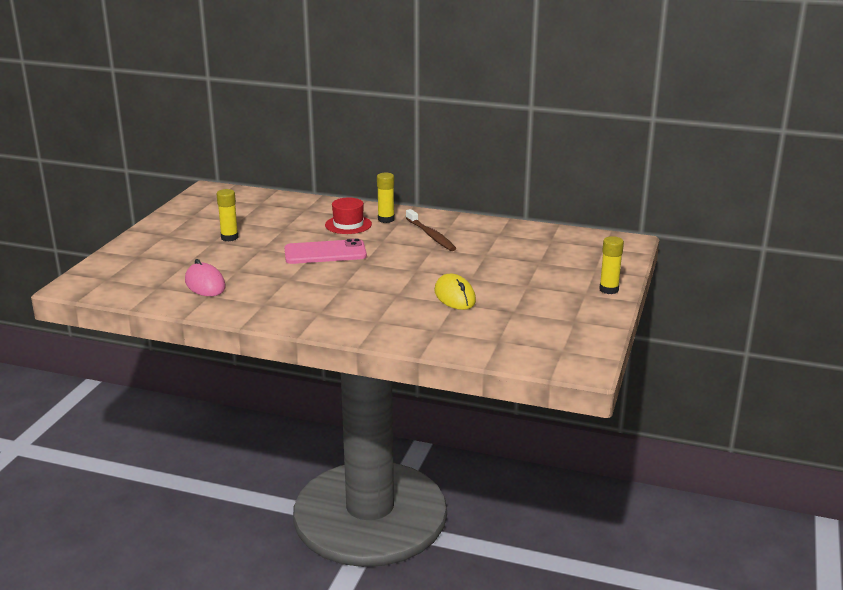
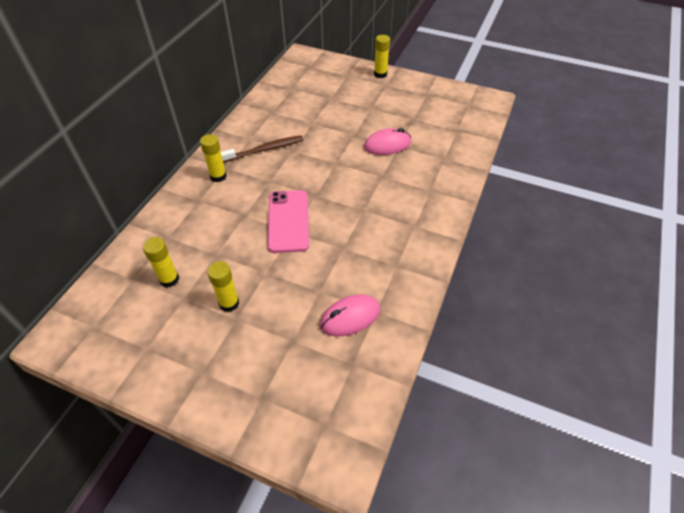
camera: 85 degrees left, 25 degrees up
(258, 215) = (169, 279): none -> yellow glue stick
(348, 225) = (222, 203): red hat -> none
(454, 296) = (387, 145): yellow mouse -> pink mouse

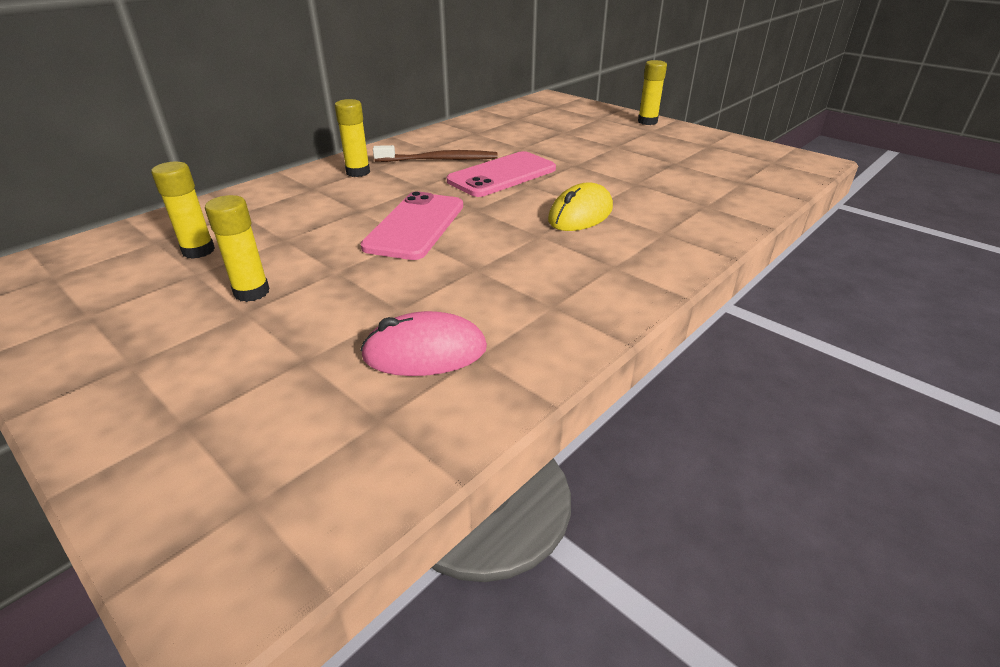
camera: 20 degrees right, 15 degrees down
(314, 157) = (502, 175): none -> pink phone
(379, 185) = (580, 214): none -> yellow mouse
(387, 145) = (619, 180): pink mouse -> none

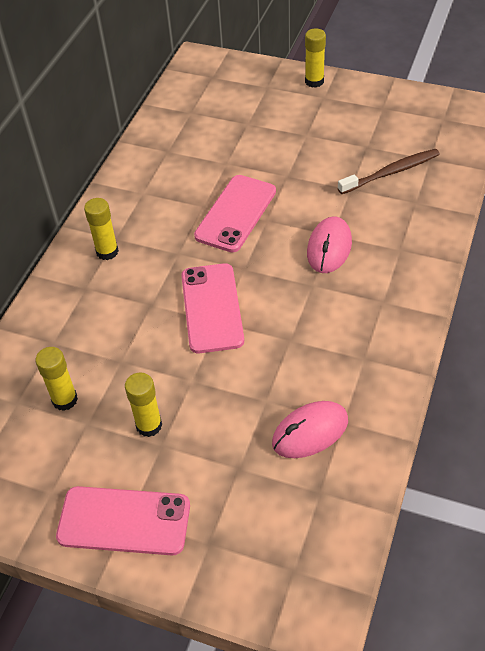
camera: 20 degrees left, 15 degrees up
(121, 365) = (124, 521): none -> pink phone
(439, 160) = (166, 208): brown toothbrush -> brown toothbrush (391, 172)
(580, 214) = (329, 248): yellow mouse -> pink mouse

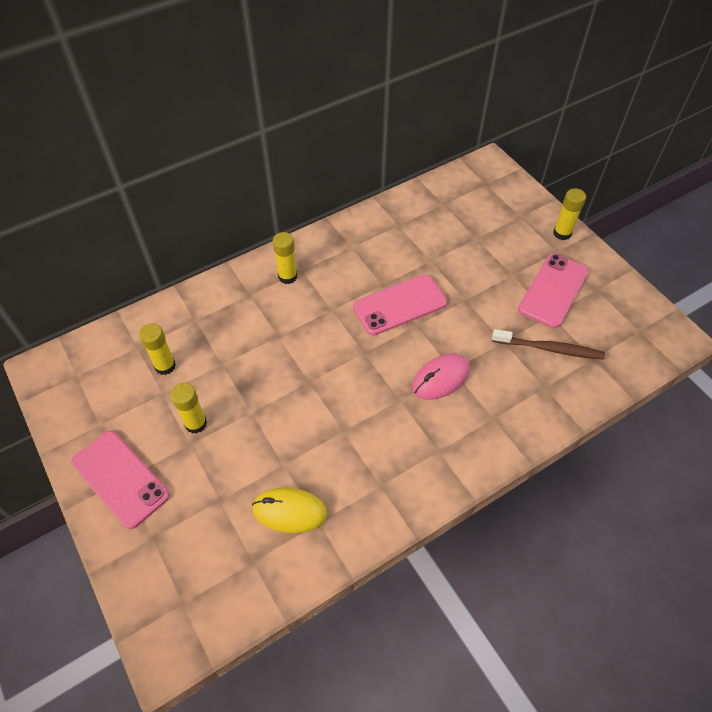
camera: 35 degrees right, 5 degrees up
(212, 308) = (314, 367): pink phone -> pink phone (553, 290)
(310, 432) = (289, 511): pink mouse -> yellow mouse

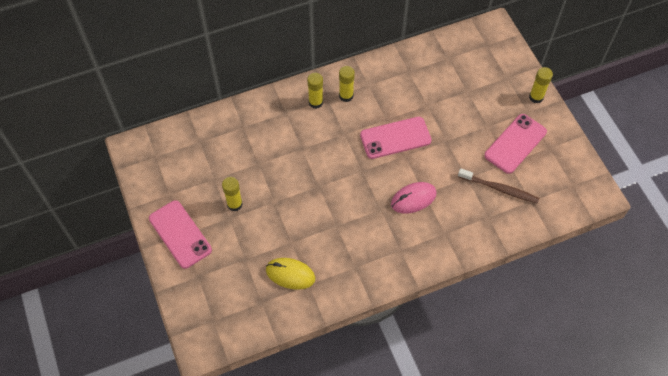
camera: 10 degrees right, 5 degrees up
(165, 366) = (218, 159): yellow glue stick -> yellow glue stick (346, 96)

